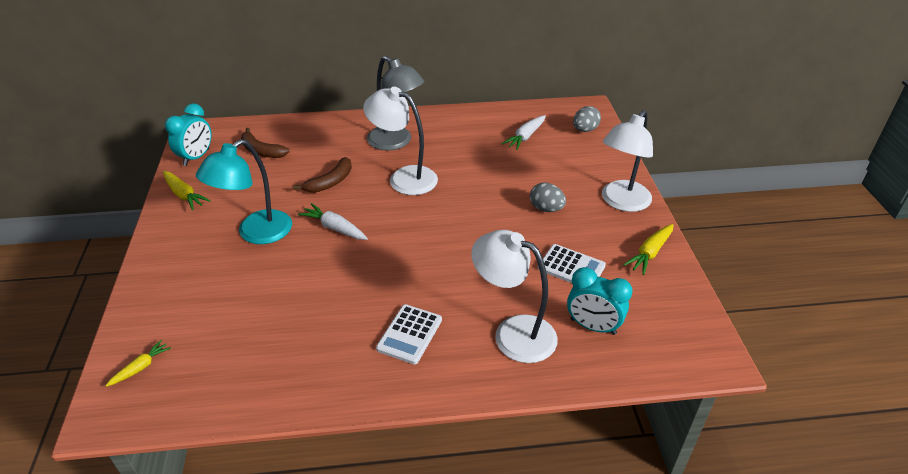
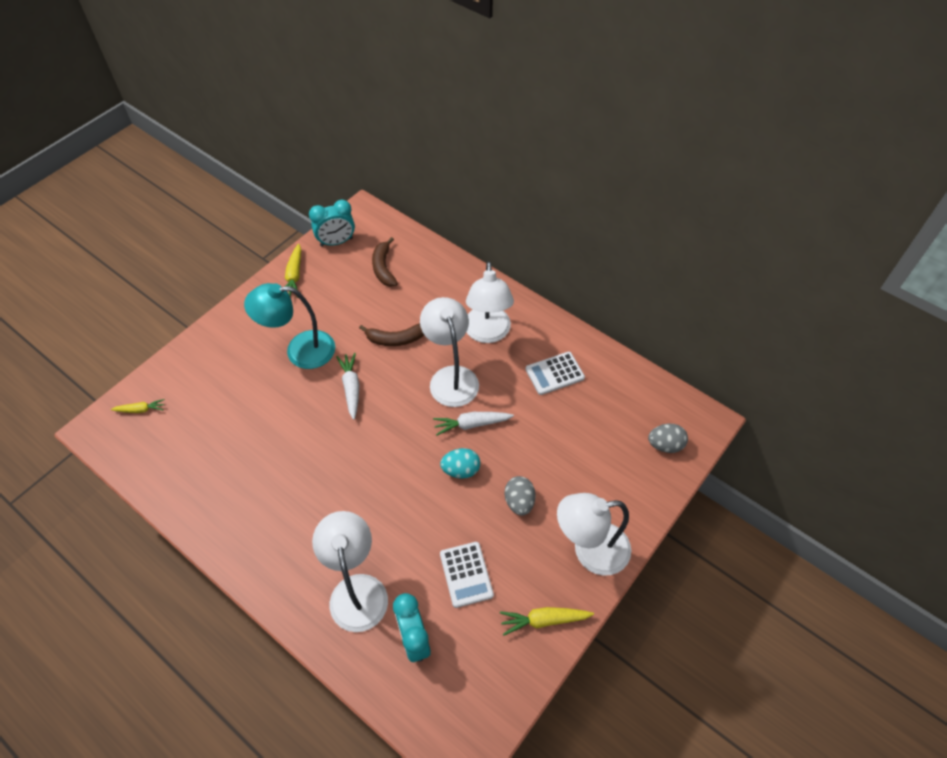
camera: 45 degrees right, 15 degrees up
(396, 142) = (487, 333): grey lamp -> white lamp
(410, 334) = (295, 526): white calculator -> white calculator (554, 373)
(484, 218) = (461, 470): none -> turquoise egg
(525, 137) = (600, 411): white carrot -> white carrot (472, 424)

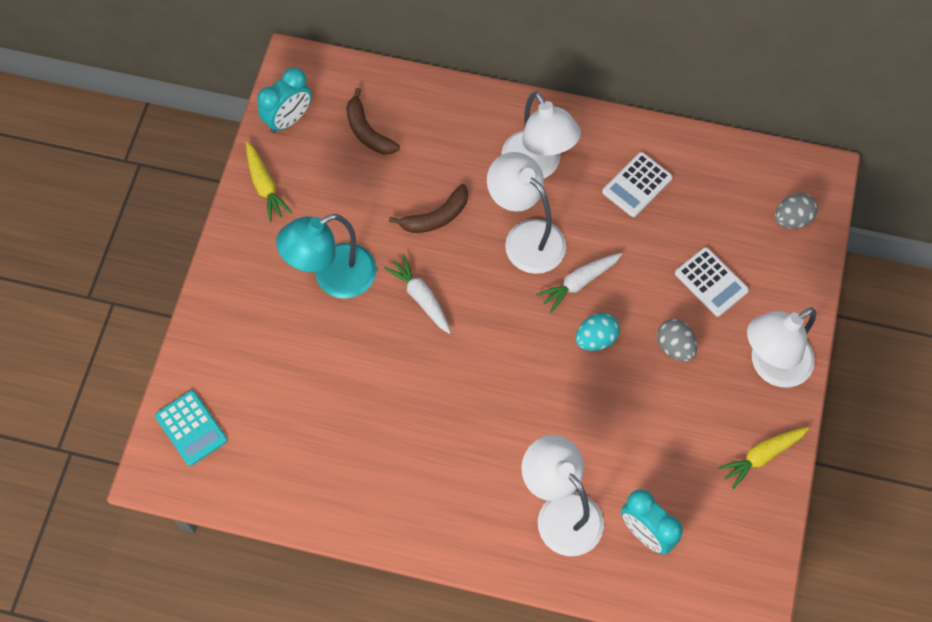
camera: 25 degrees left, 10 degrees up
(140, 410) = (191, 428): yellow carrot -> turquoise calculator
(466, 574) = (662, 446): white calculator -> white calculator (711, 282)

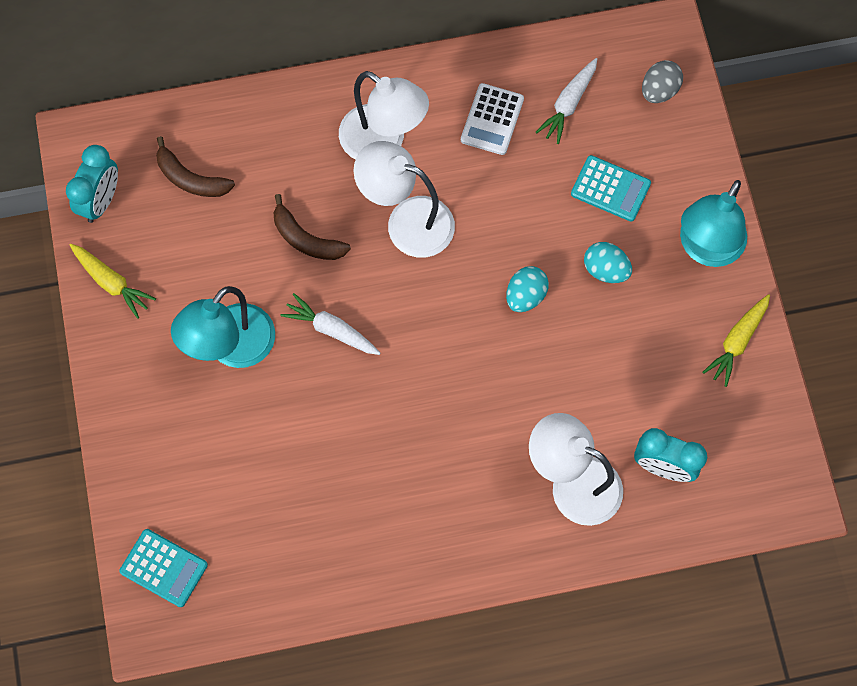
camera: 25 degrees left, 5 degrees up
(436, 217) = (306, 239): brown banana -> brown banana turned 90 degrees clockwise
(579, 282) = (482, 245): white carrot -> white carrot (568, 104)
(675, 347) = (605, 270): grey egg -> turquoise egg
(711, 282) = (610, 189): white calculator -> turquoise calculator
(771, 366) = (706, 248): white lamp -> turquoise lamp

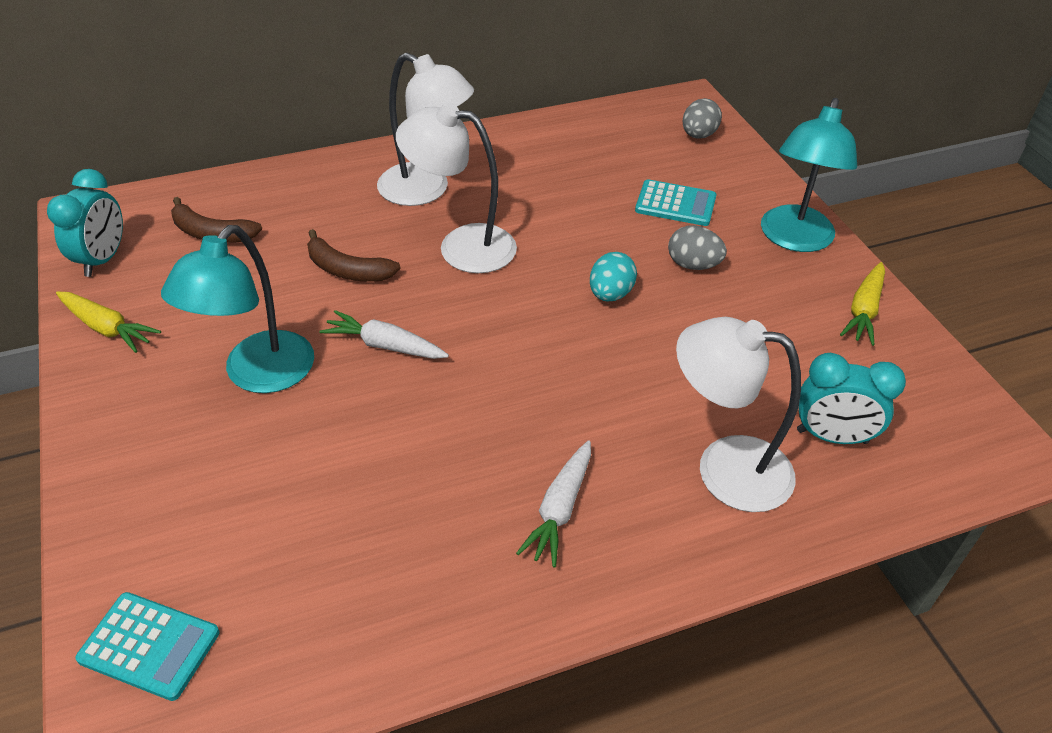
camera: 10 degrees left, 25 degrees down
(492, 119) = (538, 166): white calculator -> none
(568, 104) = (612, 150): white carrot -> white carrot (560, 508)
(605, 270) = (693, 265): turquoise egg -> grey egg

